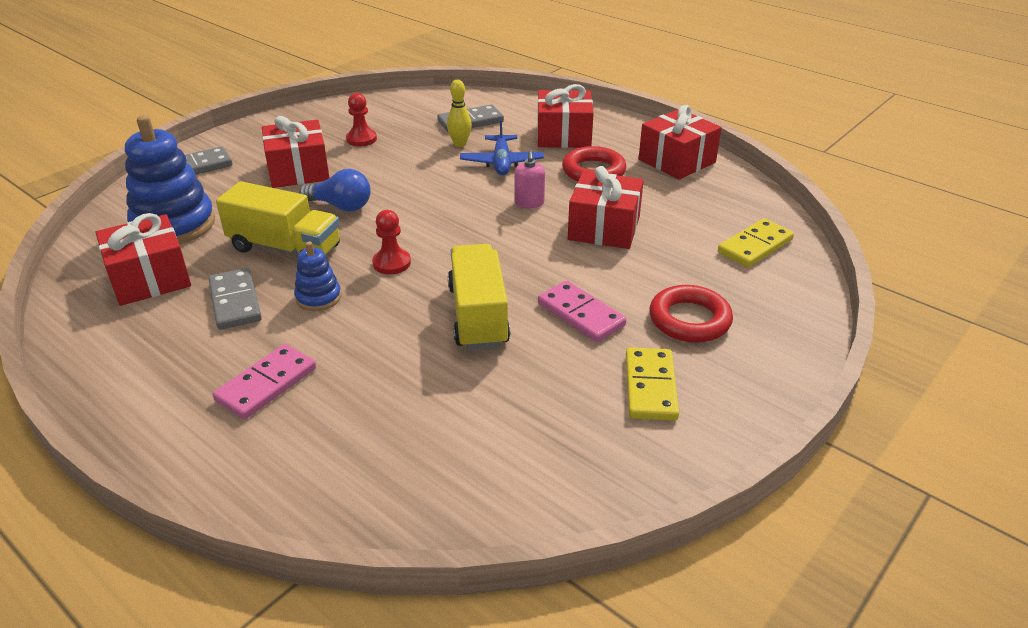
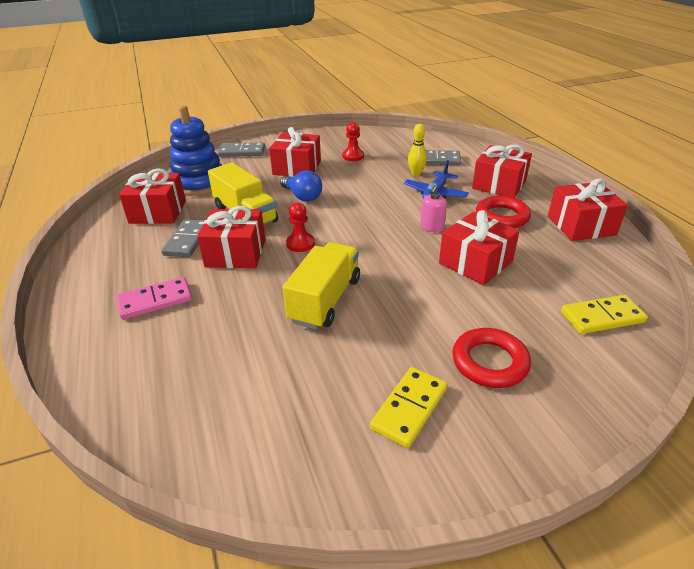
camera: 30 degrees right, 0 degrees up
(318, 297) = (236, 253): blue stacking toy -> red gift
(581, 314) = (401, 325): pink domino -> none

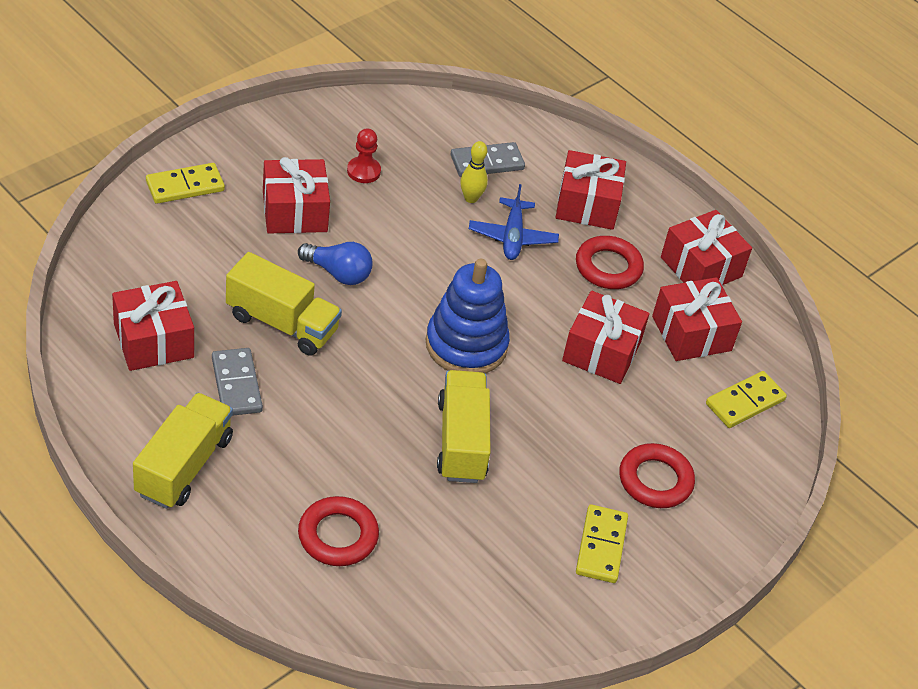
camera: 30 degrees left, 10 degrees up
(109, 278) = (184, 466): none -> yellow truck
(155, 301) = (268, 485): pink domino -> none
(176, 346) = (338, 536): none -> red ring
(199, 183) = (170, 271): blue stacking toy -> blue stacking toy (466, 345)
(236, 253) = (314, 393): red gift -> red gift (691, 333)
(242, 152) = (185, 186): grey domino -> yellow domino
(300, 243) = (385, 361): red pawn -> none
(432, 227) = (532, 303): pink soap dispenser -> none

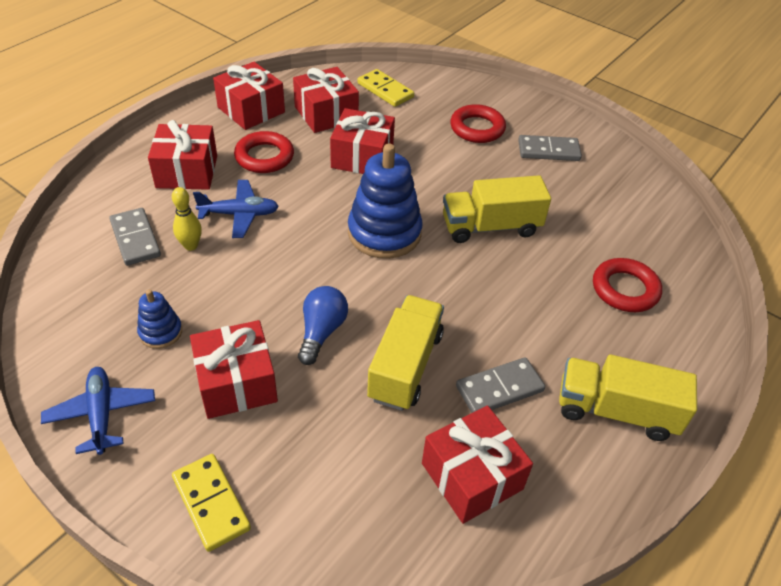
camera: 95 degrees left, 0 degrees up
(285, 134) = (101, 414): none -> blue plane
(363, 171) = (160, 332): red pawn -> blue stacking toy
(601, 546) = (548, 151): yellow domino -> grey domino

